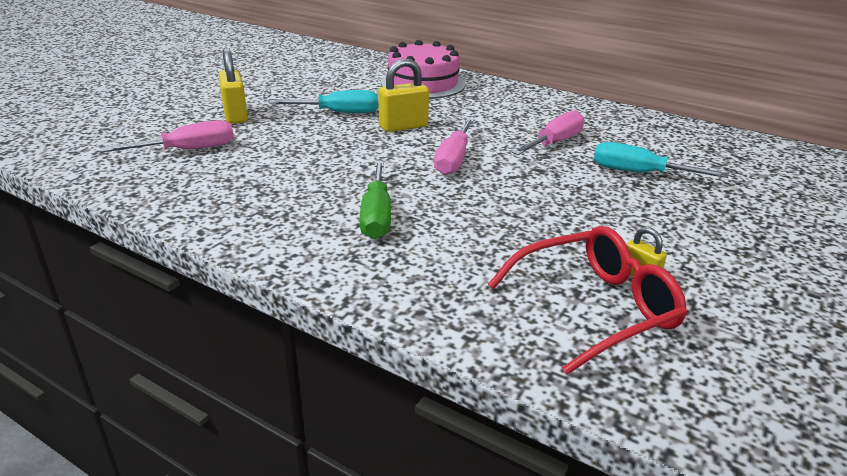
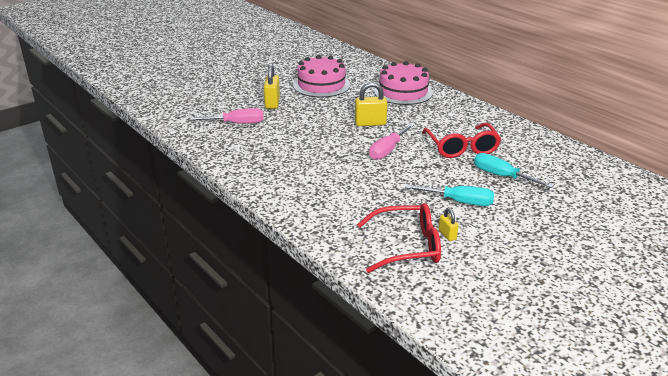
camera: 20 degrees right, 0 degrees up
(300, 86) = (321, 85): none -> pink cake
(339, 113) = (335, 108): turquoise screwdriver -> turquoise screwdriver (459, 202)
(376, 216) = (321, 178): green screwdriver -> none
(554, 143) = (461, 147): pink screwdriver -> red glasses

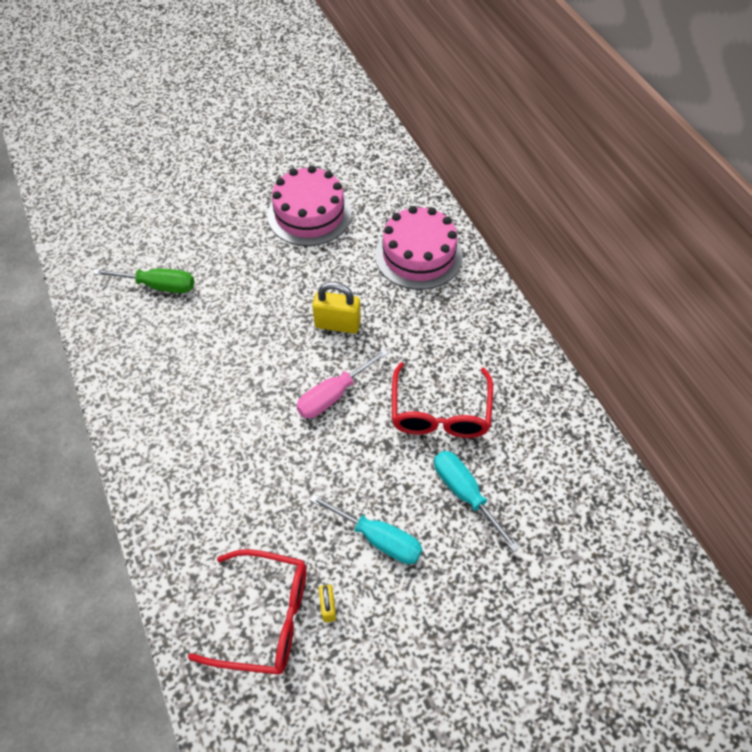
camera: 15 degrees right, 25 degrees up
(237, 123) = (158, 286): pink screwdriver -> green screwdriver
(272, 103) = (224, 246): yellow padlock -> none

